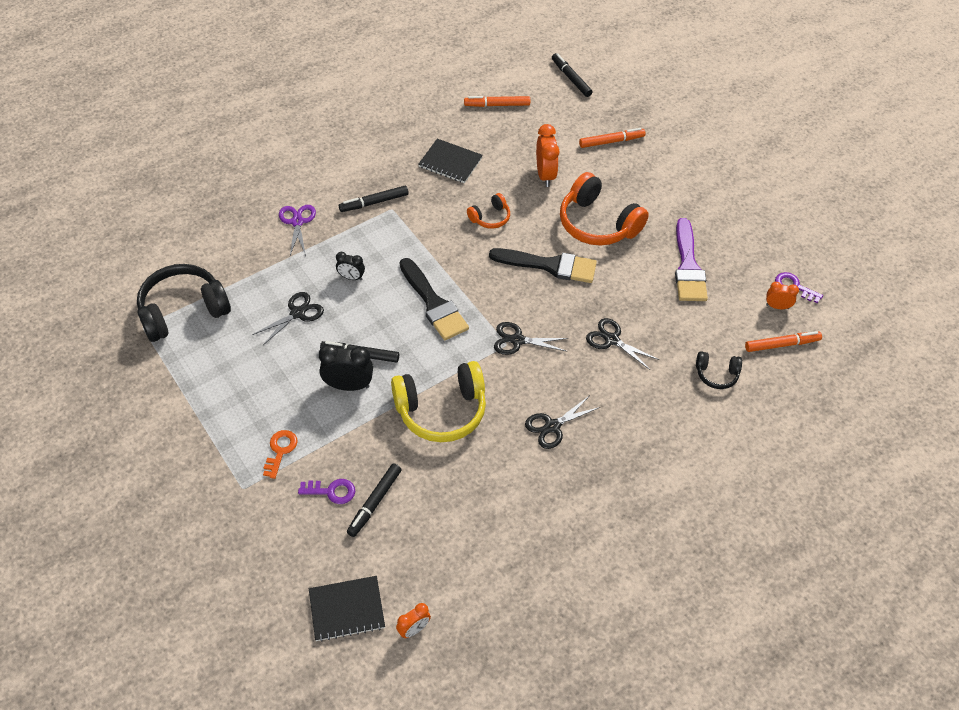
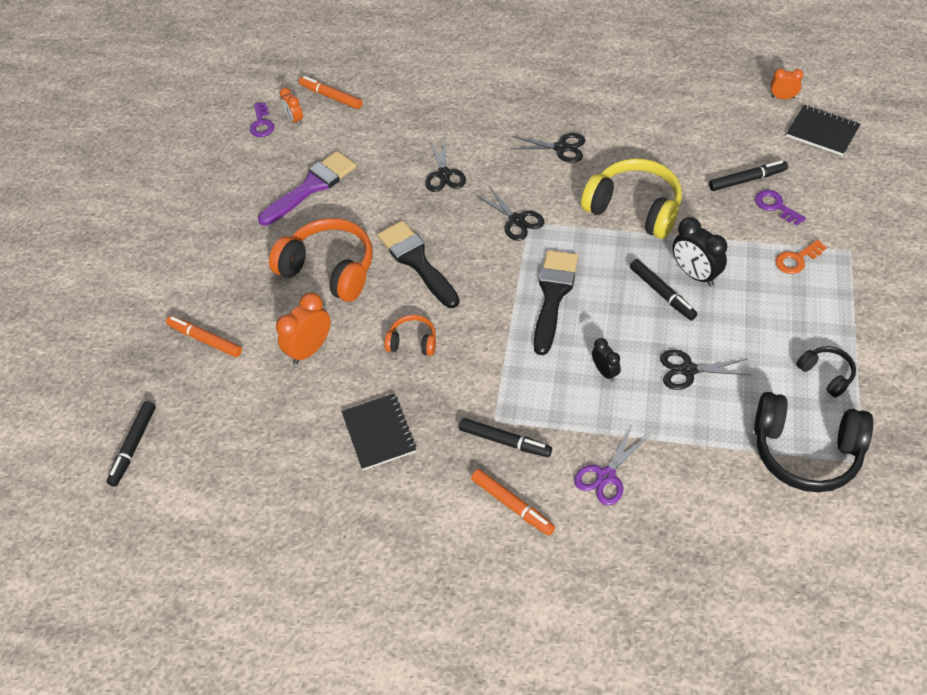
camera: 130 degrees left, 0 degrees up
(497, 105) = (248, 471): orange marker -> orange marker (512, 505)
(597, 223) = (329, 269): orange headphones -> orange headphones turned 60 degrees counterclockwise
(716, 374) = (402, 108): black headphones -> black headphones (826, 374)

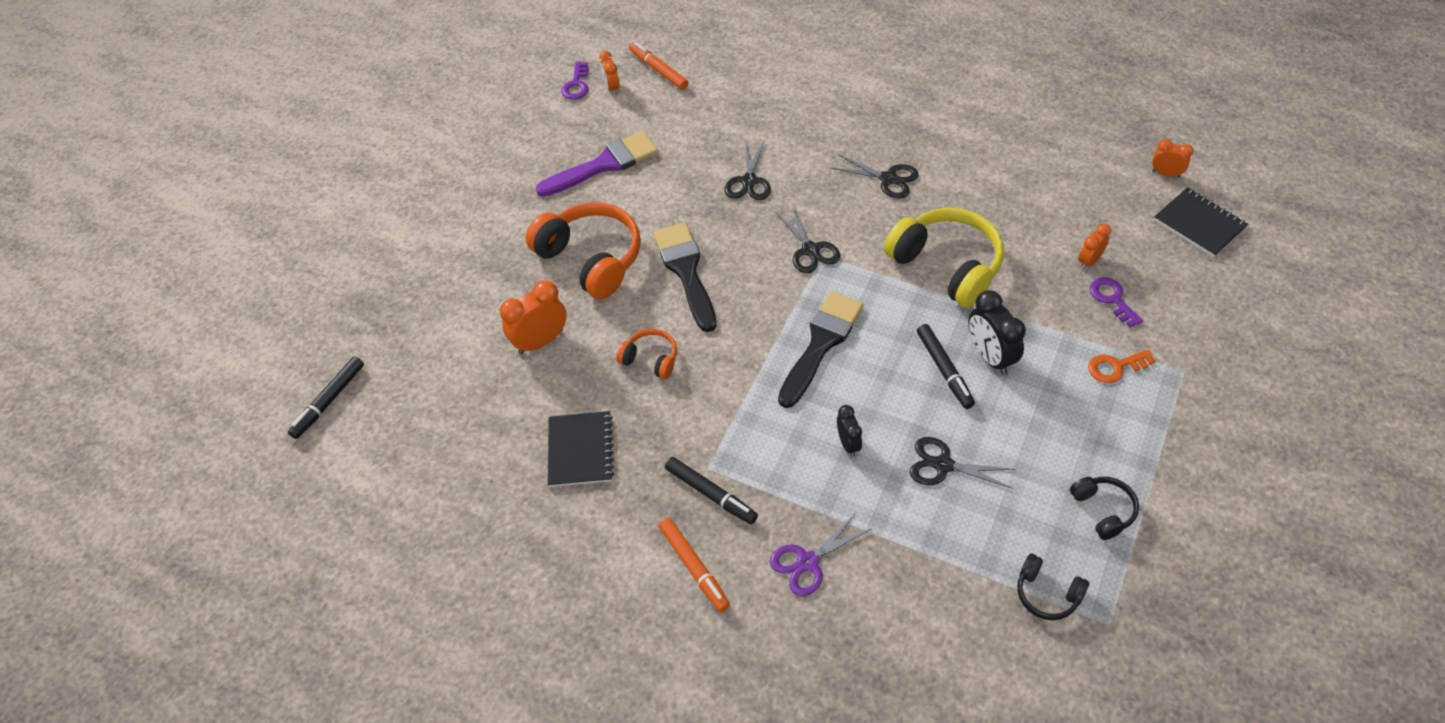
camera: 15 degrees right, 0 degrees up
(205, 340) = (438, 305): orange marker -> none
(747, 180) = (1089, 261): black marker -> orange clock
(806, 451) = (1047, 593): black headphones -> black headphones, size x0.50

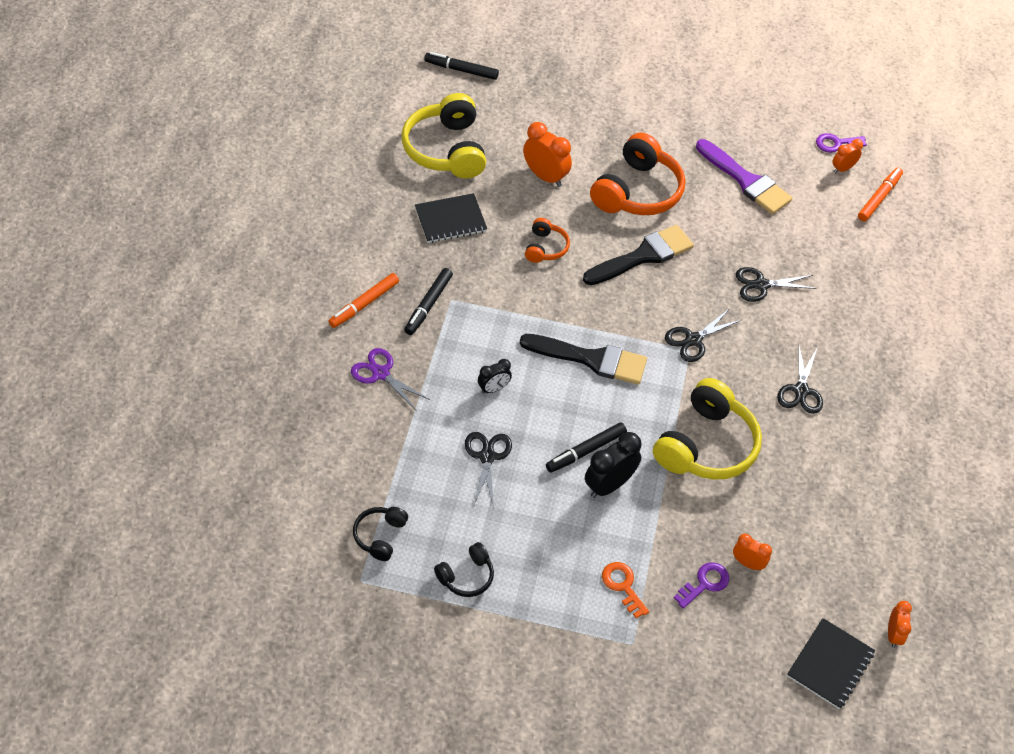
camera: 70 degrees right, 0 degrees up
(461, 438) = (446, 149): none -> yellow headphones

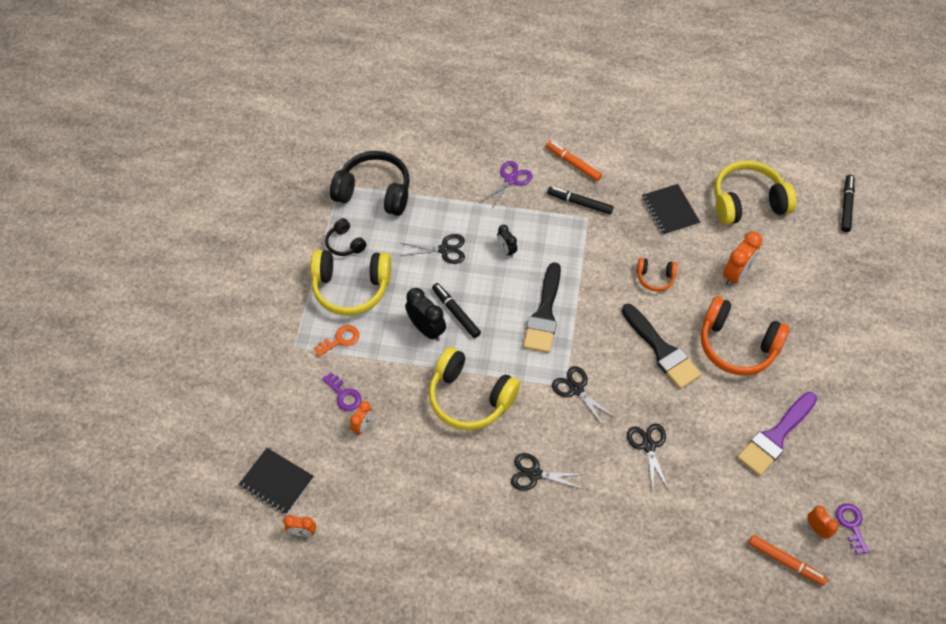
camera: 90 degrees right, 5 degrees up
(380, 536) = (374, 192): black headphones -> black headphones, size x2.00
(541, 570) = (351, 287): none -> yellow headphones

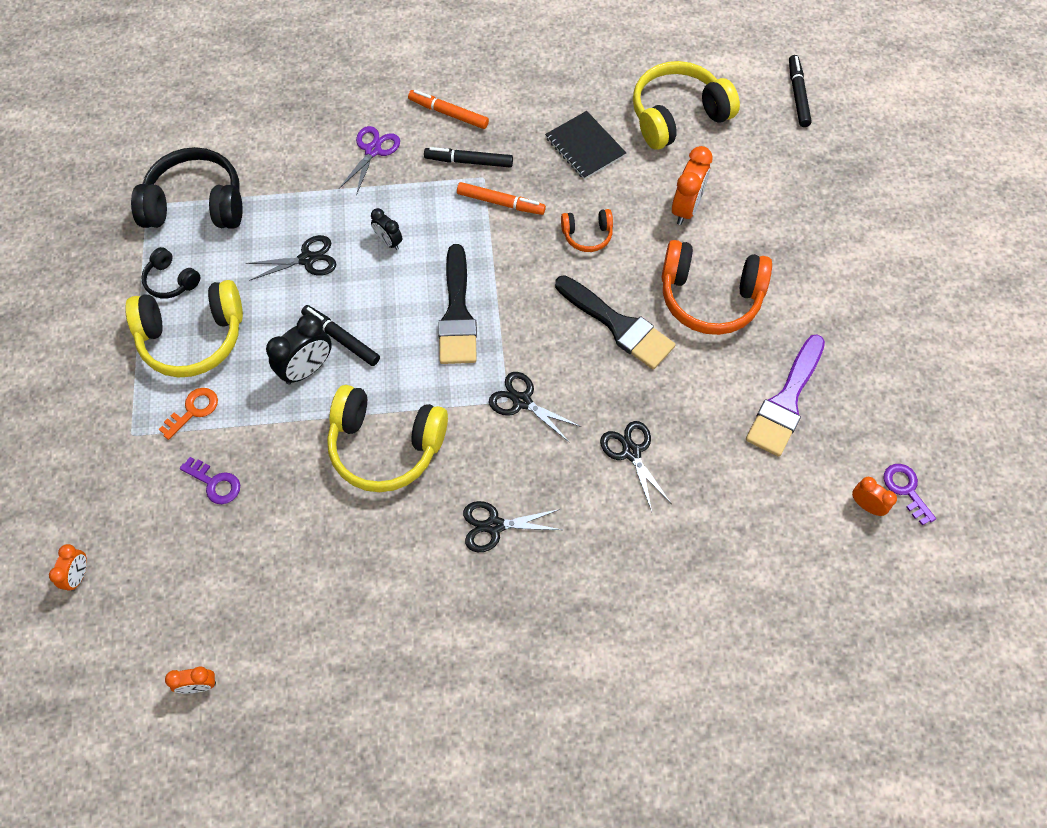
camera: 15 degrees left, 5 degrees up
(276, 482) = (147, 625): black notebook -> none
(362, 425) = (250, 518): orange clock -> orange clock (79, 575)
(426, 329) = (307, 369): black clock -> black clock turned 105 degrees clockwise
(785, 562) = (839, 558): orange marker -> orange marker (500, 203)

